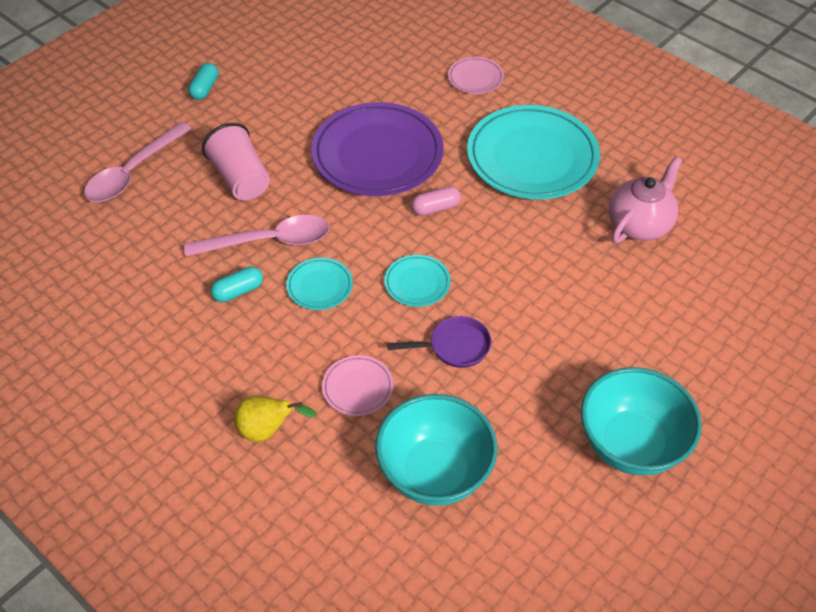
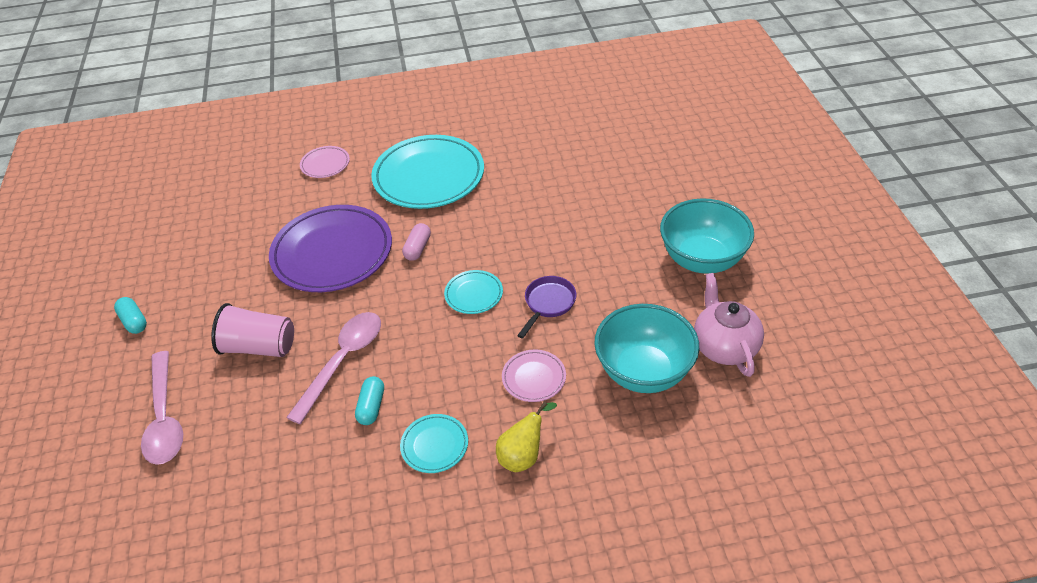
camera: 50 degrees left, 5 degrees down
(319, 286) = (419, 352): turquoise plate -> turquoise plate (434, 445)
(639, 224) = (538, 160): pink teapot -> pink teapot (724, 347)

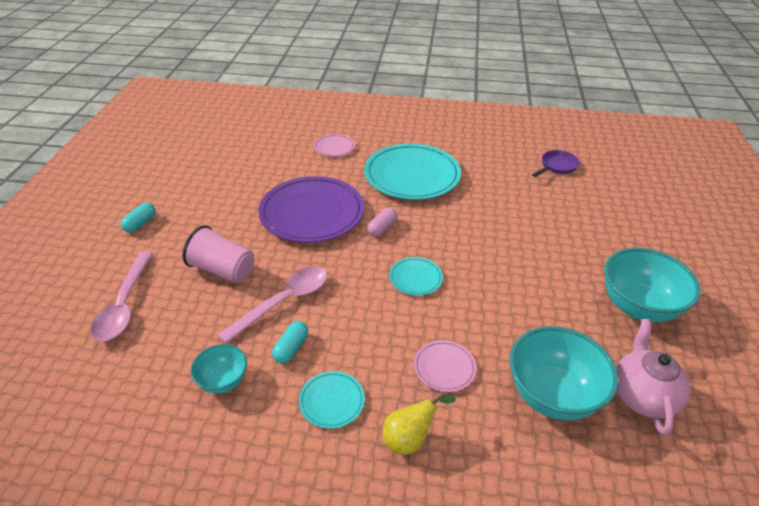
camera: 15 degrees right, 5 degrees down
(134, 321) = (140, 223): turquoise capsule -> turquoise capsule turned 45 degrees clockwise
(314, 461) = (223, 381): none -> turquoise bowl
(548, 304) = (479, 305): purple pan -> purple pan (557, 166)

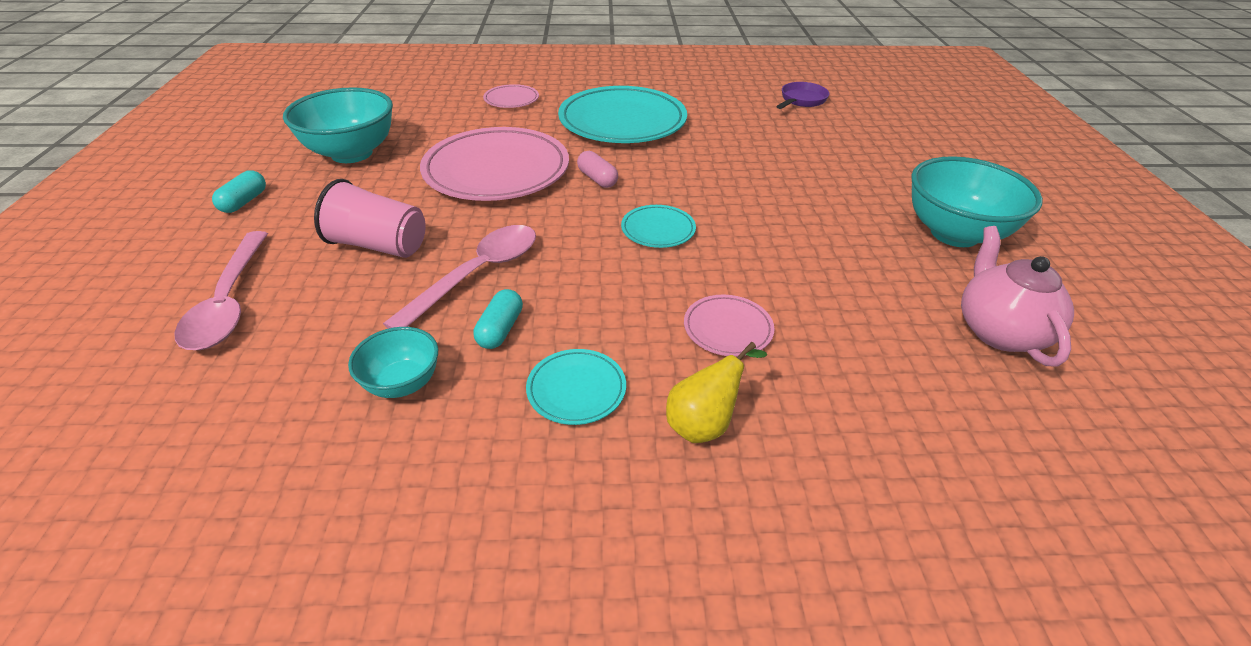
camera: 10 degrees left, 0 degrees up
(312, 213) = (497, 171): purple plate -> pink plate
(382, 228) = (597, 179): pink capsule -> pink capsule turned 60 degrees counterclockwise
(552, 395) = (884, 344): turquoise bowl -> turquoise bowl (352, 153)

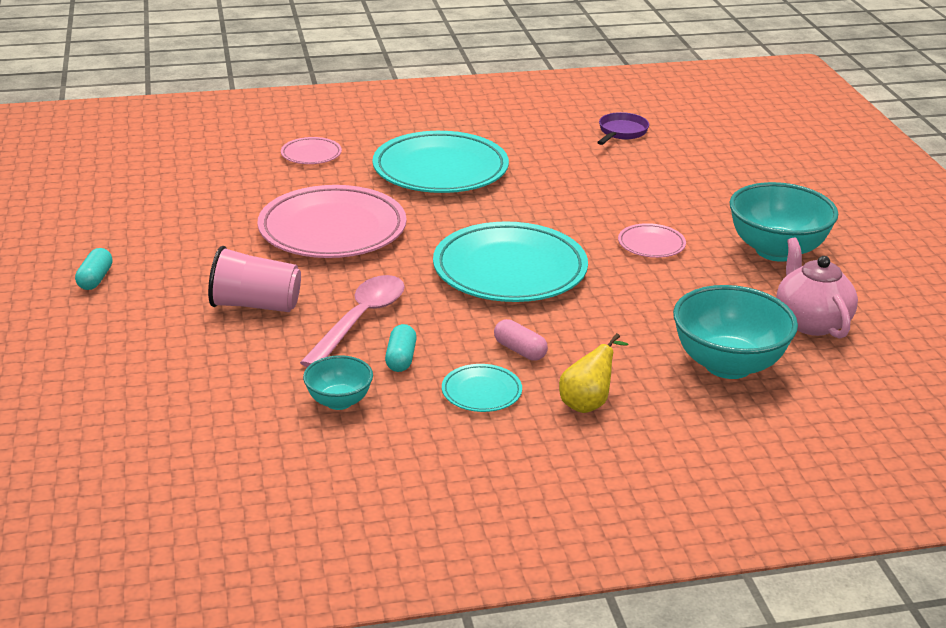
camera: 10 degrees left, 10 degrees down
(229, 303) = (149, 361): pink spoon -> none
(352, 153) = (172, 224): turquoise bowl -> turquoise bowl (728, 365)
(597, 179) = (436, 229): pink capsule -> pink capsule (519, 350)
(658, 230) = (510, 270): turquoise plate -> turquoise plate, size x2.20
(727, 329) = (591, 341): pink plate -> pink plate (651, 244)

